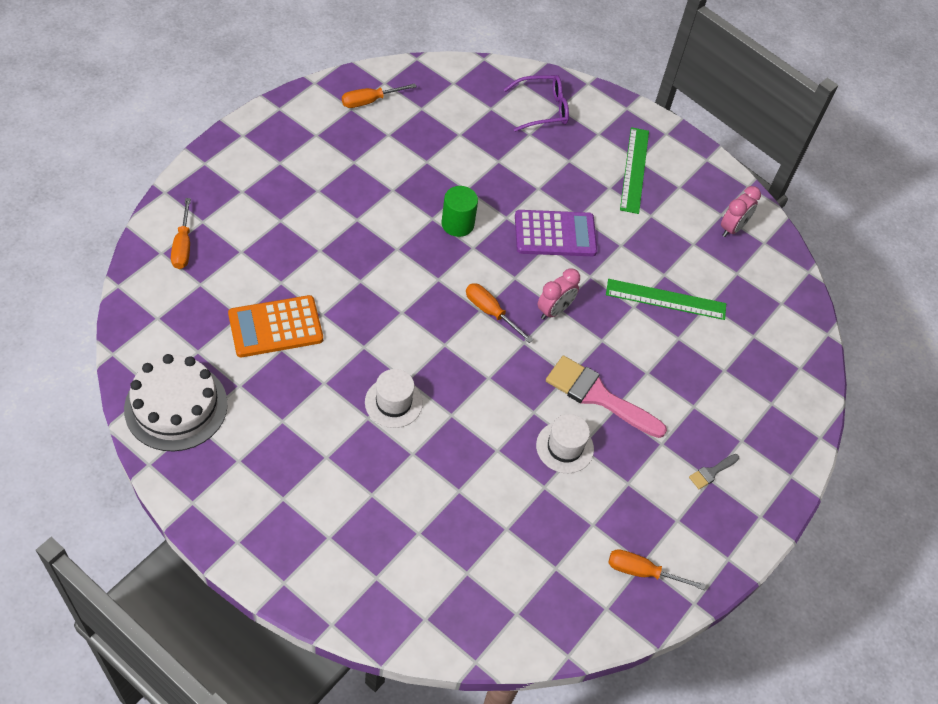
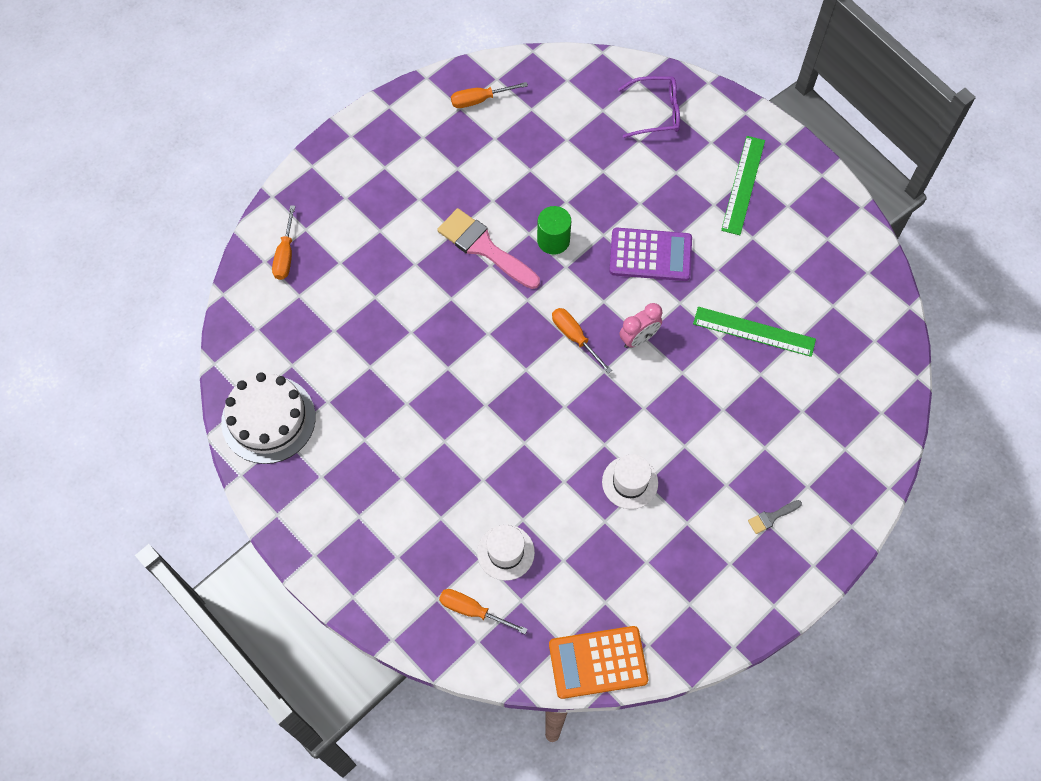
camera: 15 degrees right, 10 degrees up
(275, 327) = (366, 343): orange calculator -> orange calculator (598, 662)
(393, 402) = (470, 427): white hat -> white hat (505, 552)
(598, 396) = (670, 431): pink brush -> pink brush (484, 247)
(642, 572) = (687, 612): orange screwdriver -> orange screwdriver (472, 610)
(732, 228) = (836, 255): pink clock -> none

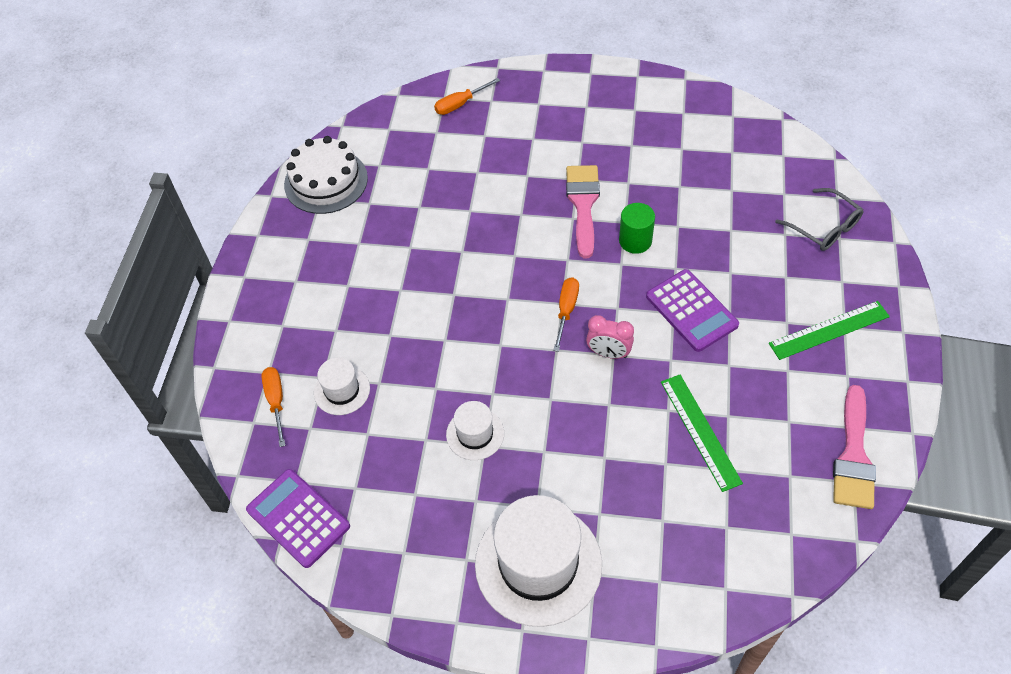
camera: 55 degrees right, 10 degrees down
(479, 100) = (703, 118): orange screwdriver -> none
(598, 662) = (298, 518): orange calculator -> purple calculator
(656, 112) = (824, 227): purple glasses -> grey glasses
(771, 517) = (538, 564): grey brush -> white hat
(850, 256) = (853, 456): none -> pink brush

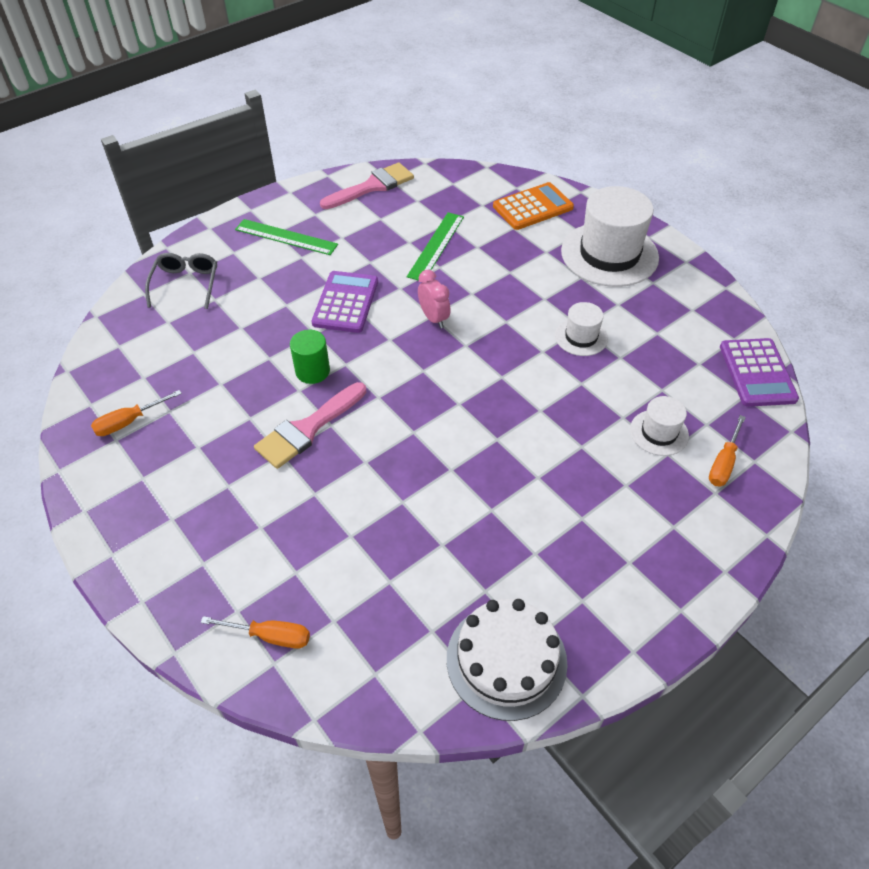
camera: 140 degrees left, 5 degrees down
(566, 310) = (427, 363): orange screwdriver -> orange screwdriver (129, 422)
(676, 570) = (533, 207): none -> orange calculator

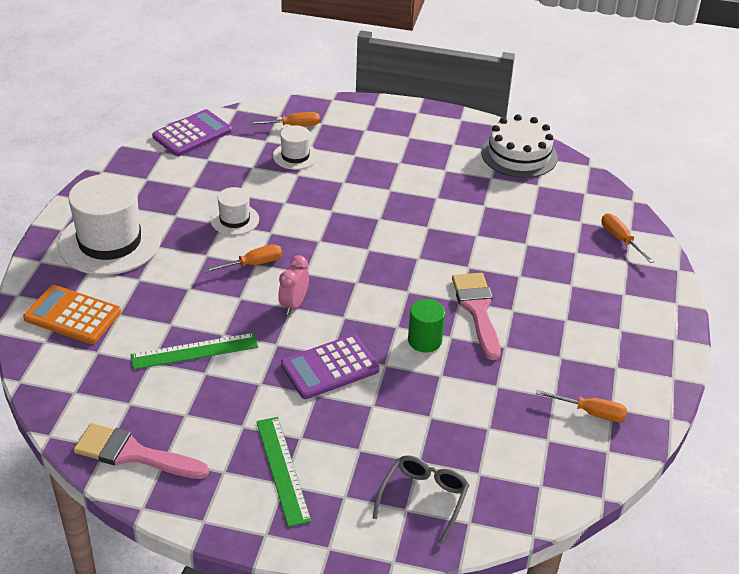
camera: 130 degrees left, 10 degrees down
(186, 284) = (423, 499): grey glasses -> grey glasses turned 150 degrees clockwise
(307, 429) = (477, 310): pink brush -> pink brush turned 105 degrees counterclockwise
(507, 319) = (253, 264): none -> orange screwdriver

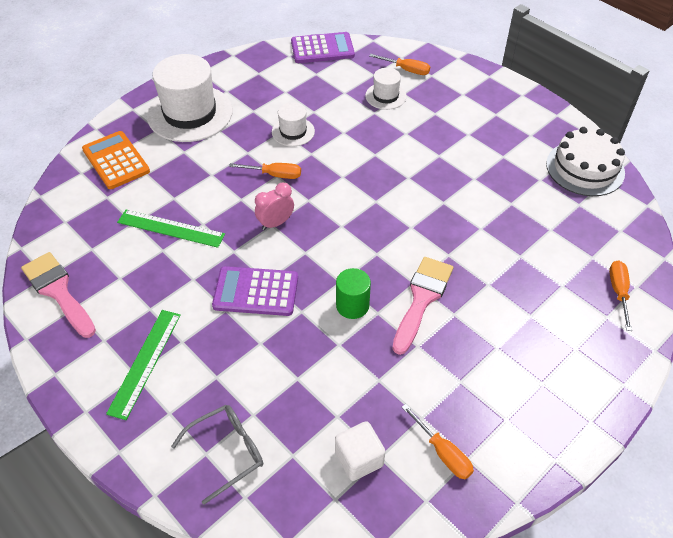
camera: 35 degrees right, 10 degrees up
(533, 449) = (359, 459): none -> white cube

